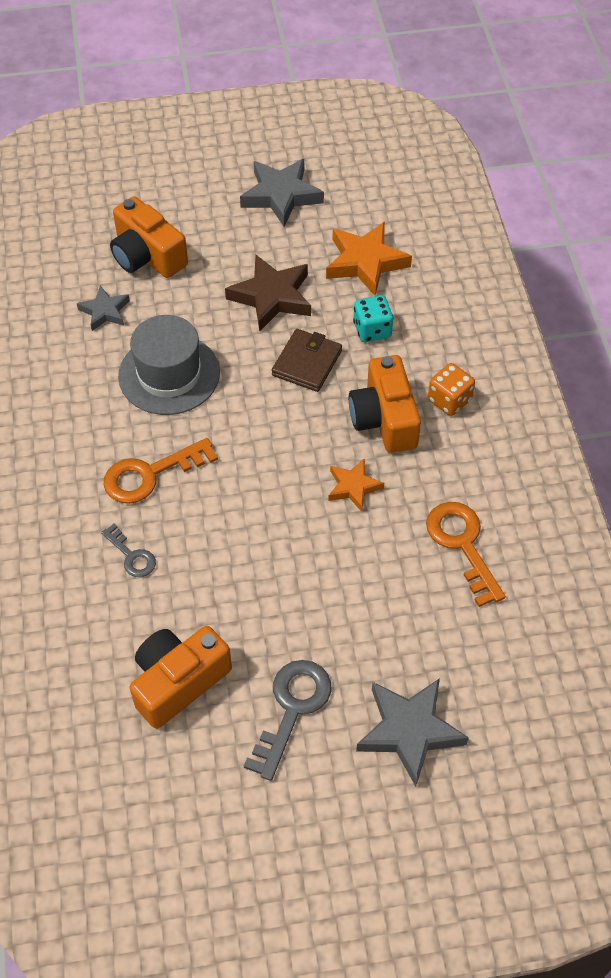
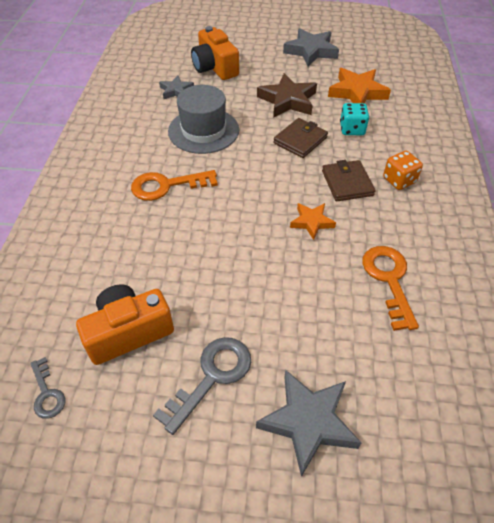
camera: 15 degrees right, 5 degrees down
(131, 556) = (132, 234): grey key -> grey key (47, 393)
(384, 419) = (347, 183): orange camera -> brown wallet

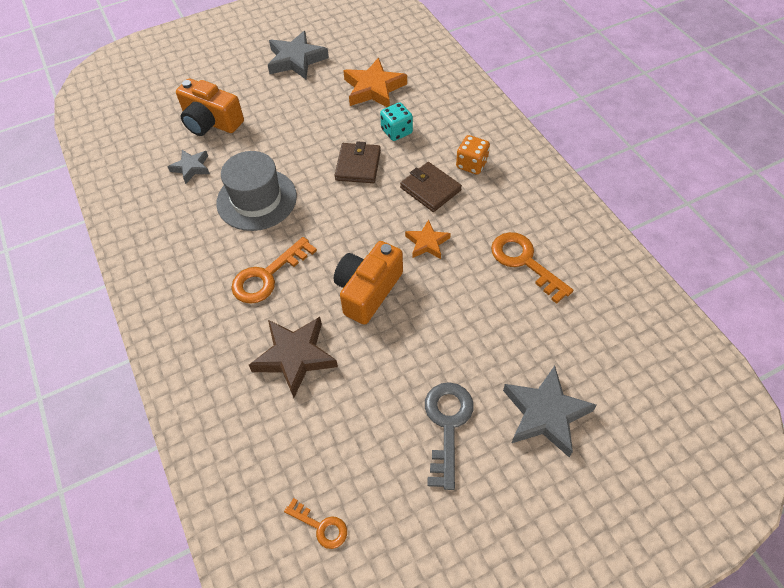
camera: 30 degrees left, 5 degrees up
(47, 393) = (321, 526): grey key -> orange key
(128, 332) = (347, 431): orange camera -> orange camera (368, 291)
(288, 100) = (315, 127): brown star -> brown star (295, 357)

